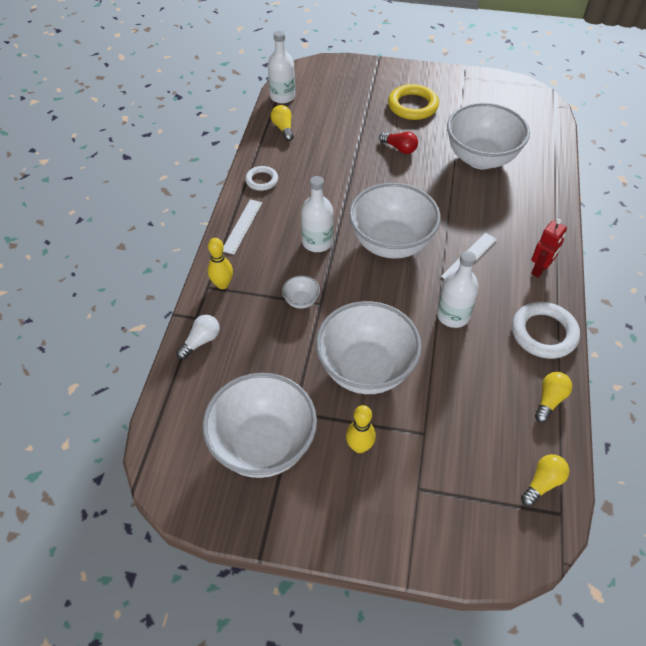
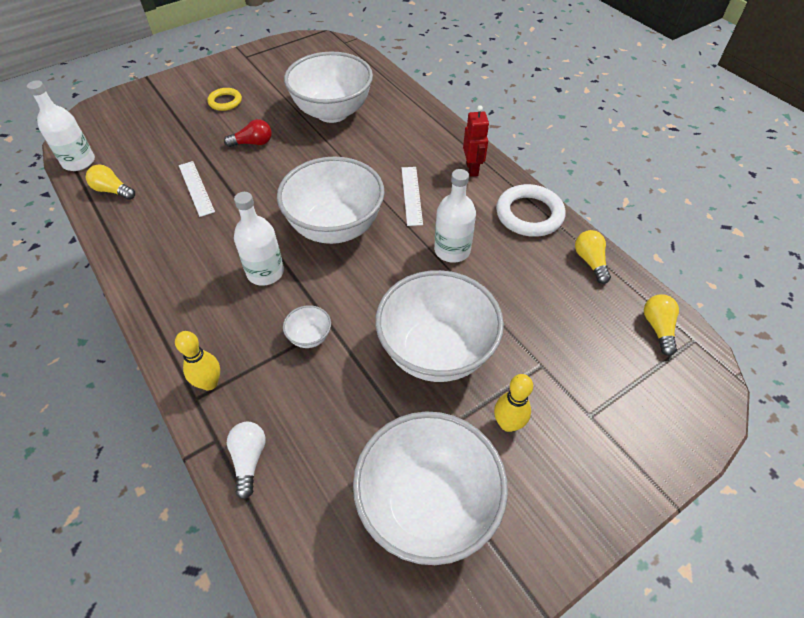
camera: 45 degrees left, 0 degrees up
(242, 226) = (168, 310): white ruler -> white ruler (196, 188)
(261, 180) = (142, 253): white ring -> none
(412, 106) = (225, 102): yellow ring -> yellow ring, size x0.59

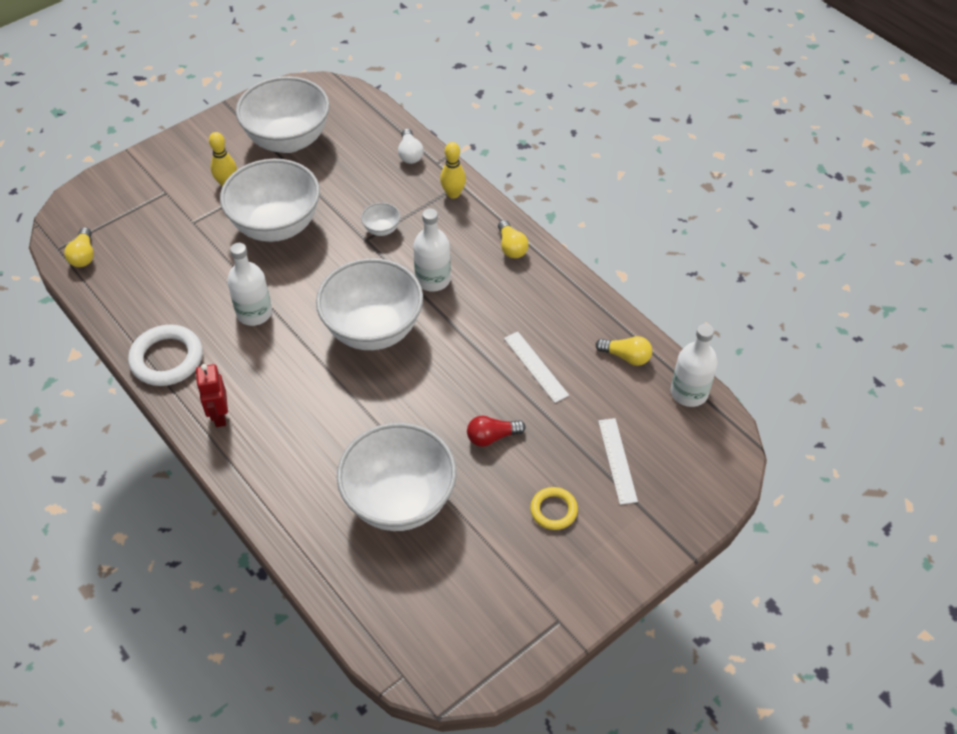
camera: 175 degrees right, 0 degrees up
(411, 195) = (293, 374): white ruler -> white ruler (617, 460)
(590, 261) = (120, 311): yellow light bulb -> yellow light bulb (511, 247)

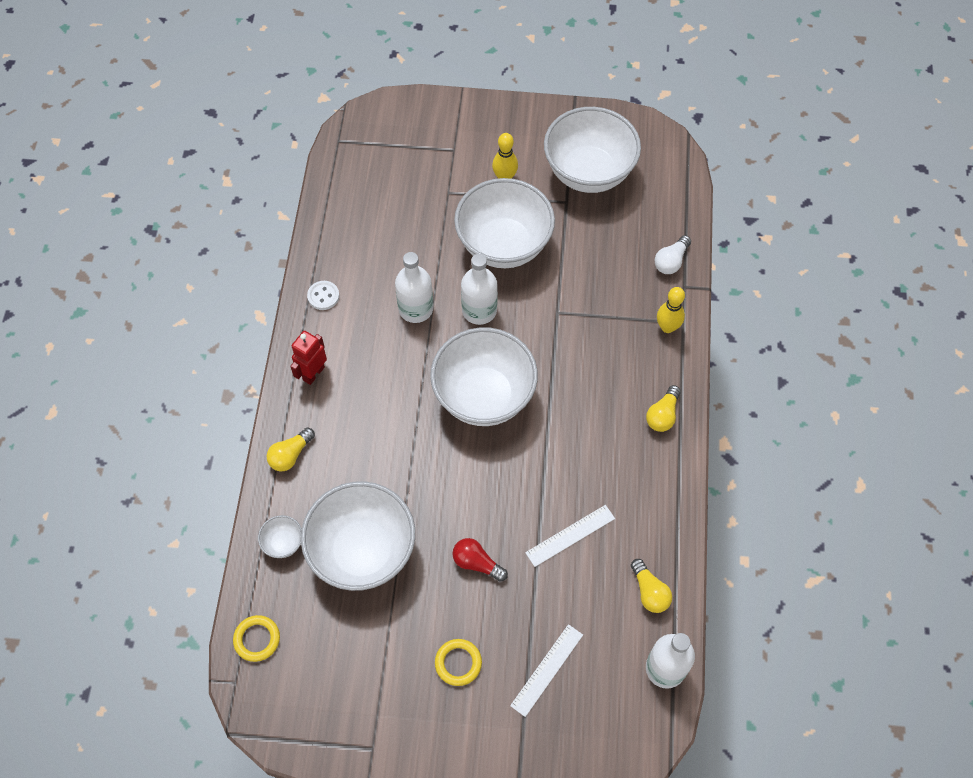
camera: 45 degrees right, 10 degrees up
(84, 255) = (349, 161): yellow light bulb -> yellow light bulb (290, 455)
(167, 359) = (323, 296): white ring -> white button
(381, 229) = (578, 313): white bowl -> white bowl (283, 543)
(385, 631) = (257, 639): none -> yellow ring
(433, 279) = (571, 391): white bottle -> white bottle (479, 310)
(536, 366) = (570, 535): white ruler -> white ruler turned 45 degrees clockwise

